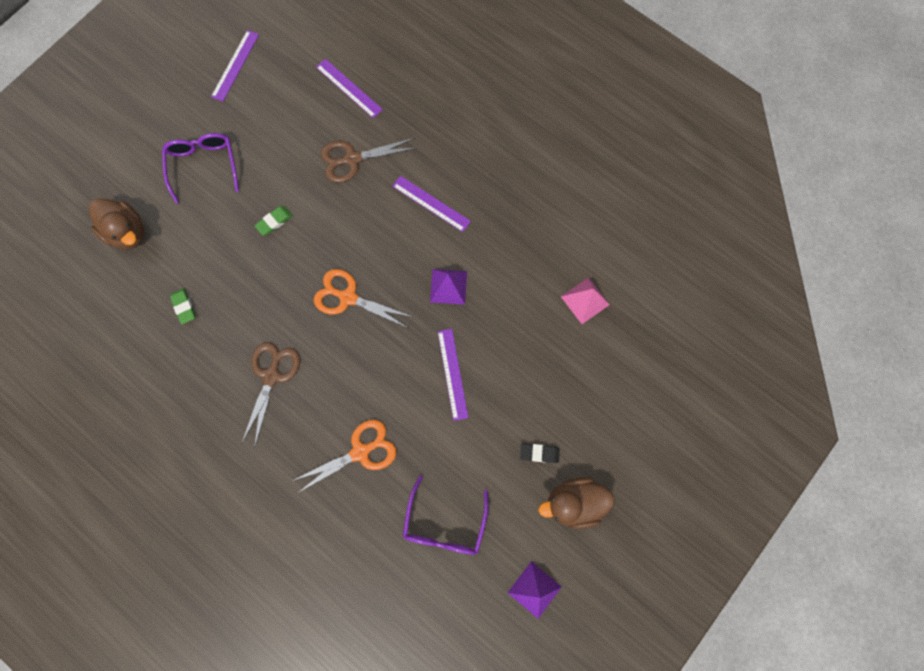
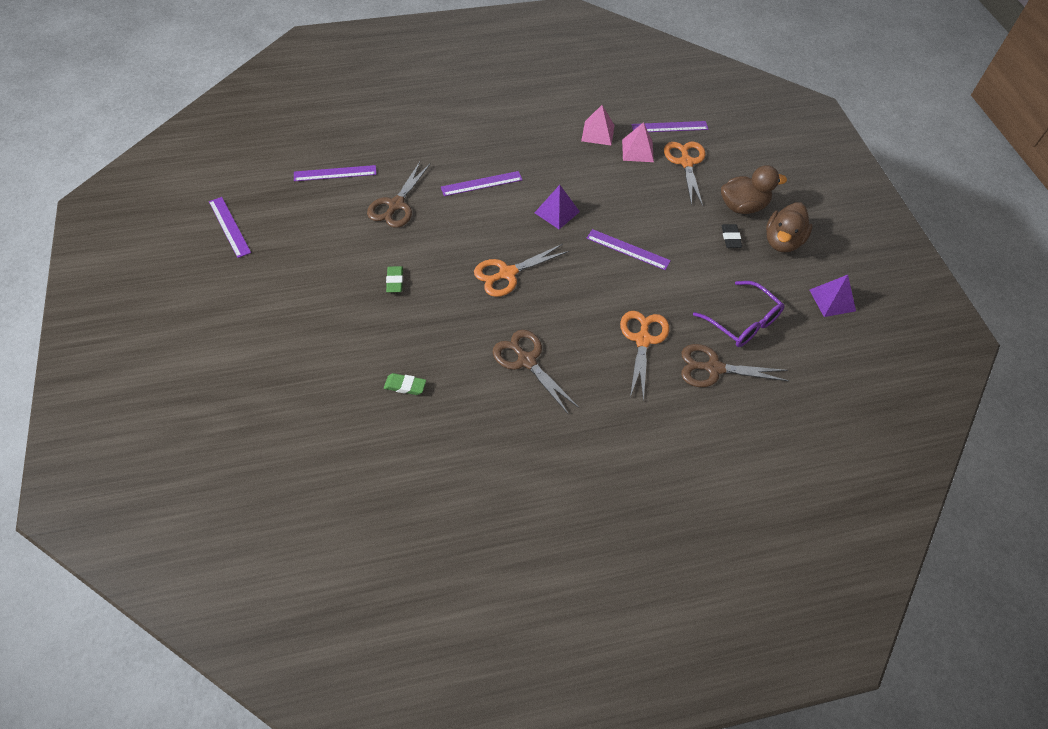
camera: 55 degrees left, 20 degrees down
(128, 232) = (291, 387): brown duck -> brown duck (743, 206)
(203, 165) = (292, 298): purple glasses -> none
(374, 529) = (713, 368): none -> brown scissors
(539, 453) = (730, 238): black eraser -> black eraser turned 45 degrees counterclockwise
(577, 251) = (598, 133): none -> pink pyramid
(606, 353) = (686, 162): none -> orange scissors
(643, 307) = (669, 127): none -> purple ruler

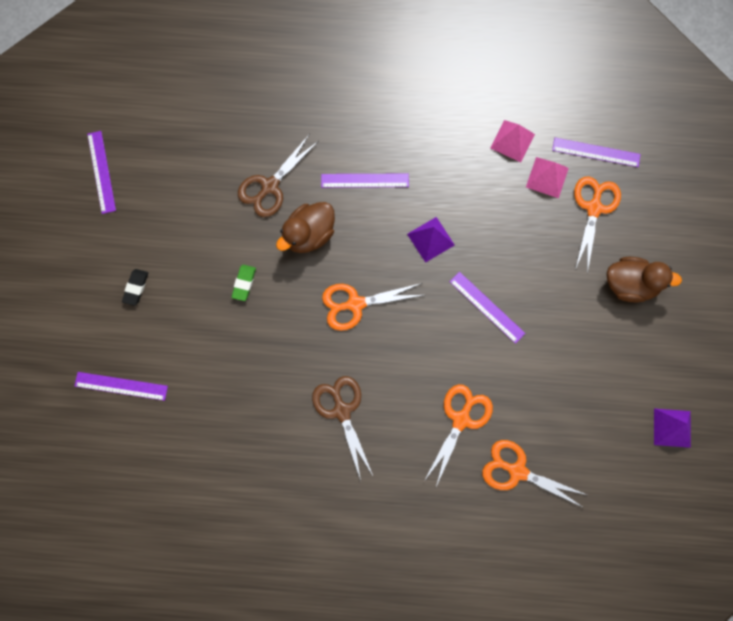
camera: 20 degrees right, 20 degrees up
(335, 173) = (219, 127): purple ruler -> purple ruler (121, 386)
(405, 386) = (222, 406): green eraser -> none
(713, 368) = (517, 471): brown scissors -> orange scissors
(730, 238) = (600, 322): black eraser -> black eraser (136, 288)
(743, 322) = (568, 428): purple glasses -> none
(782, 241) = (653, 341): brown duck -> brown duck (309, 234)

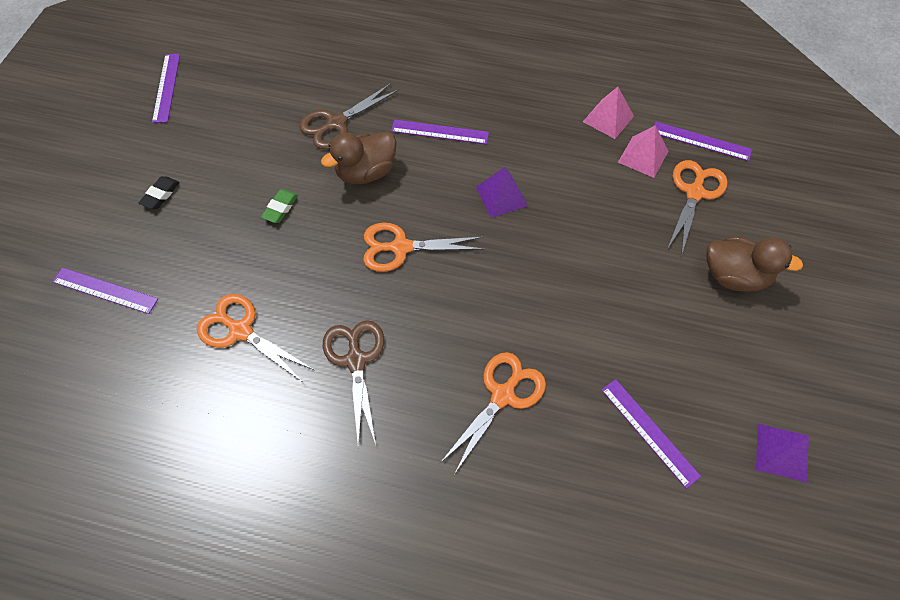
camera: 10 degrees right, 15 degrees down
(487, 307) = (555, 274): purple ruler -> purple ruler (649, 432)
(517, 471) = (567, 472): orange scissors -> orange scissors (241, 331)

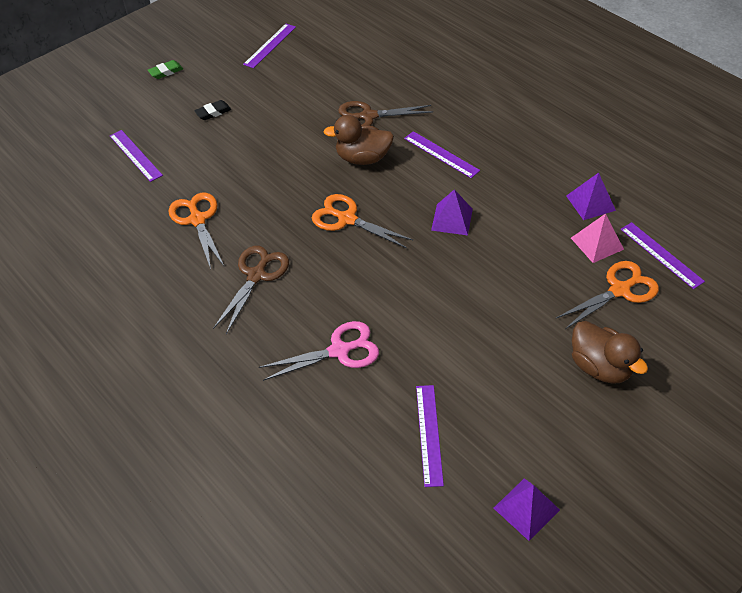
camera: 35 degrees right, 10 degrees down
(280, 208) = (284, 155): green eraser -> green eraser (166, 72)
(503, 395) = (339, 351): orange scissors -> pink scissors
(608, 119) = (590, 203): pink pyramid -> purple pyramid

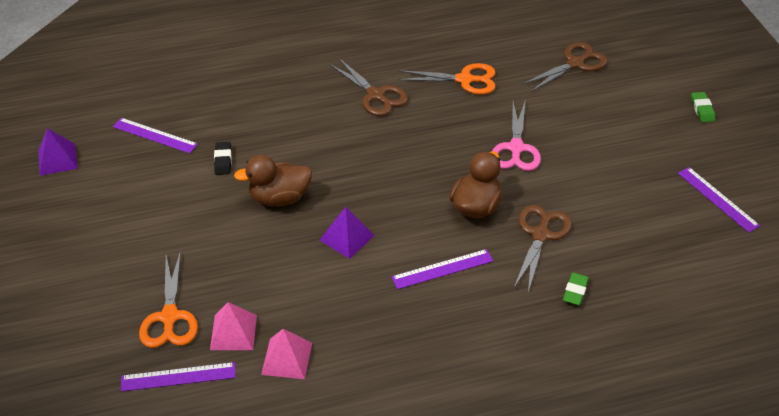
camera: 115 degrees right, 5 degrees down
(135, 155) = (575, 63): purple ruler -> brown scissors
(213, 112) = (613, 125): black eraser -> black eraser (223, 160)
(339, 351) = (264, 116): pink scissors -> pink scissors (516, 148)
(347, 219) = (400, 167): orange scissors -> none
(410, 86) = (575, 291): none -> green eraser
(590, 203) = (287, 358): purple pyramid -> pink pyramid
(600, 366) = (114, 258): brown duck -> brown duck (279, 198)

